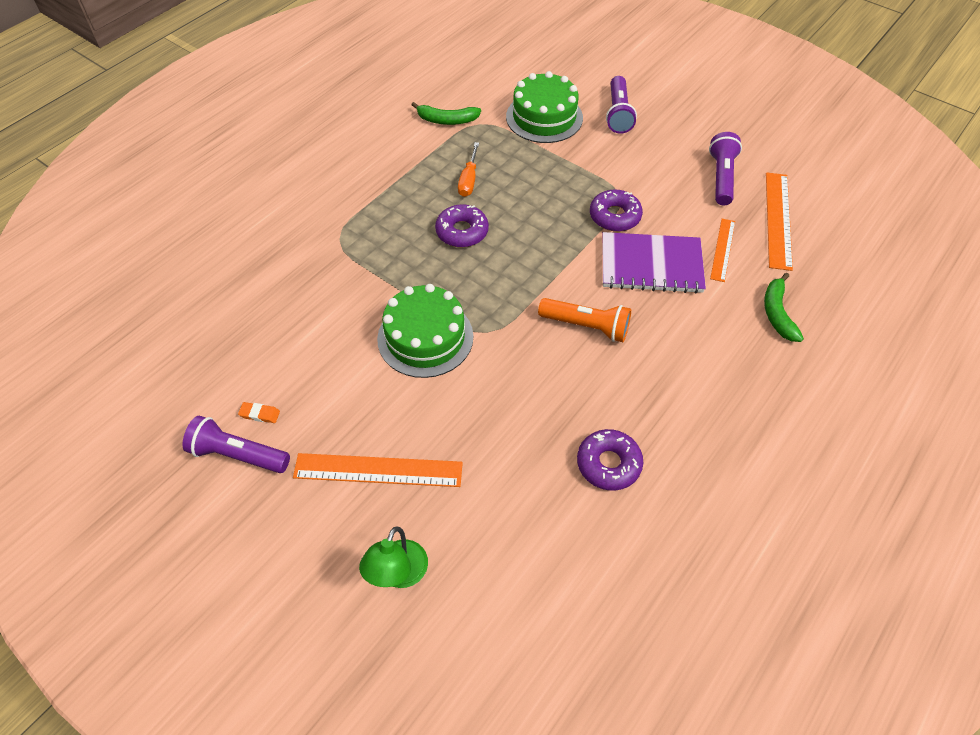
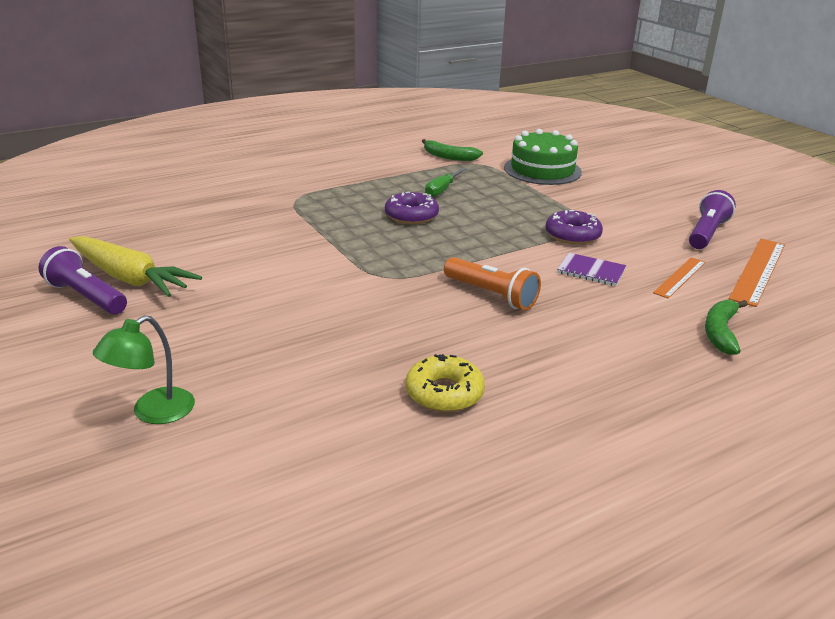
camera: 20 degrees right, 25 degrees down
(260, 414) = (129, 278): orange eraser -> yellow carrot
(378, 470) = (201, 337): orange ruler -> none
(425, 337) = (322, 267): green cake -> none
(469, 180) = (442, 190): orange screwdriver -> green screwdriver
(608, 464) = (444, 393): purple donut -> yellow donut
(618, 113) = (619, 179): purple flashlight -> none
(651, 265) = (591, 271): purple notebook -> purple notebook, size x0.54

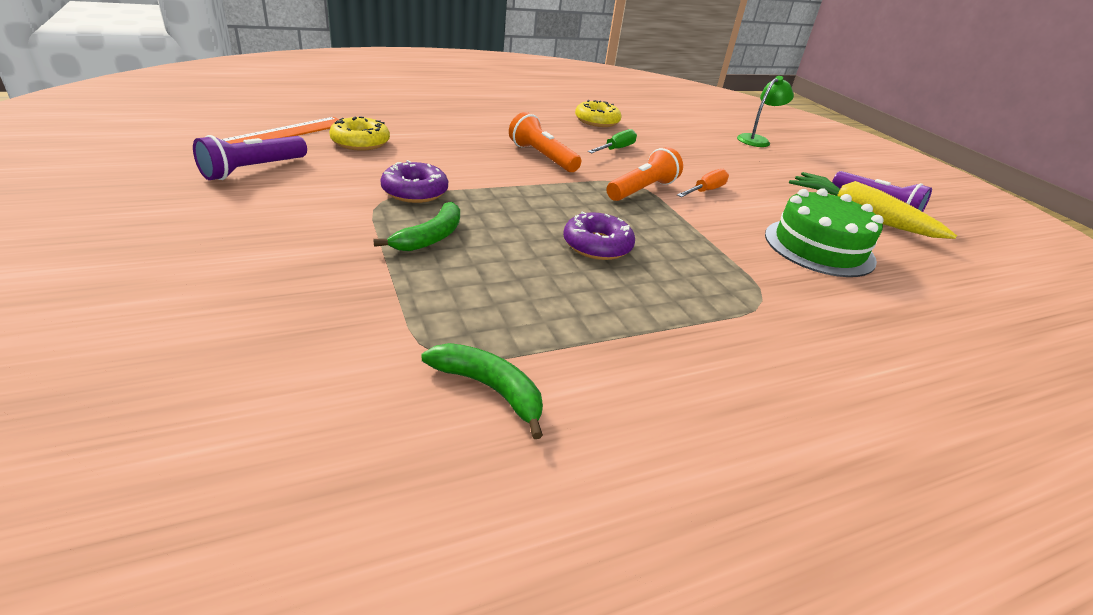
camera: 175 degrees left, 5 degrees up
(301, 281) = (705, 191): none -> orange screwdriver
(373, 270) = (642, 190): none -> orange flashlight
(442, 190) = (540, 287): green screwdriver -> green screwdriver (616, 149)
(542, 170) = (325, 313): green cake -> green cake (819, 247)
(591, 271) = (437, 158): purple notebook -> none
(680, 277) = (360, 142): orange ruler -> yellow donut
(720, 332) = (389, 113): green banana -> green banana (430, 237)

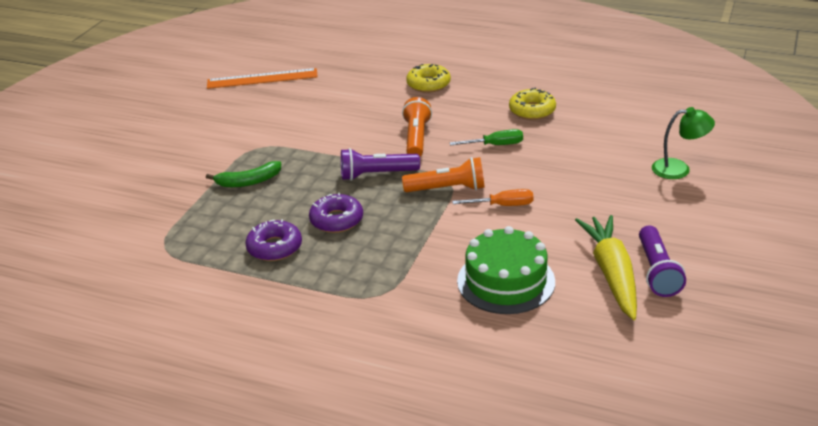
camera: 50 degrees right, 0 degrees up
(253, 170) = (218, 106): purple flashlight -> purple flashlight (377, 174)
(360, 142) = (305, 96): yellow donut -> yellow donut (428, 84)
(415, 191) = (284, 146): purple donut -> purple donut (274, 247)
(489, 389) = (162, 272): green banana -> none

